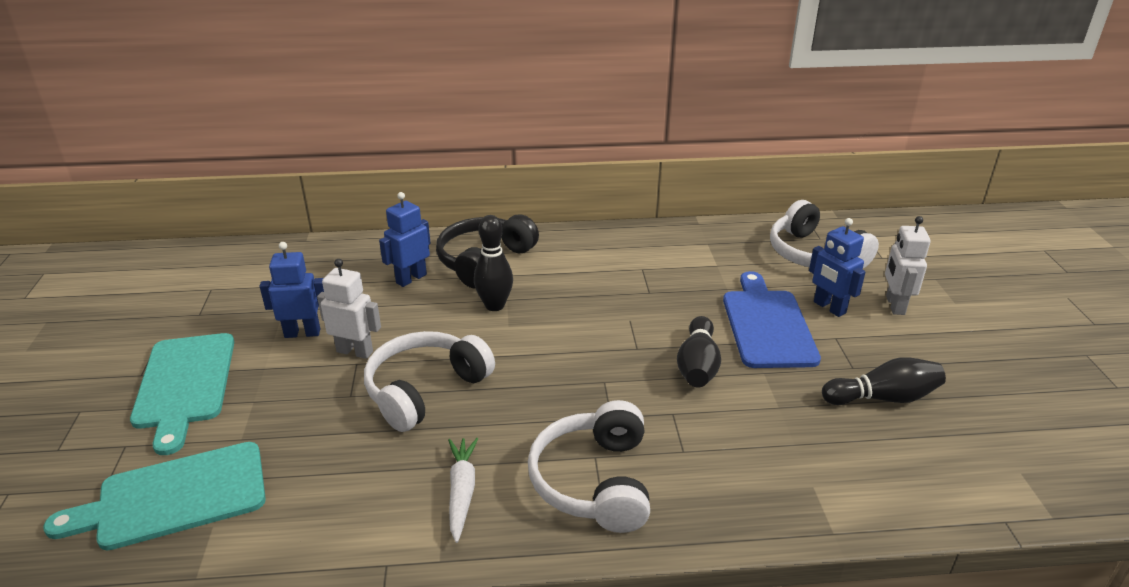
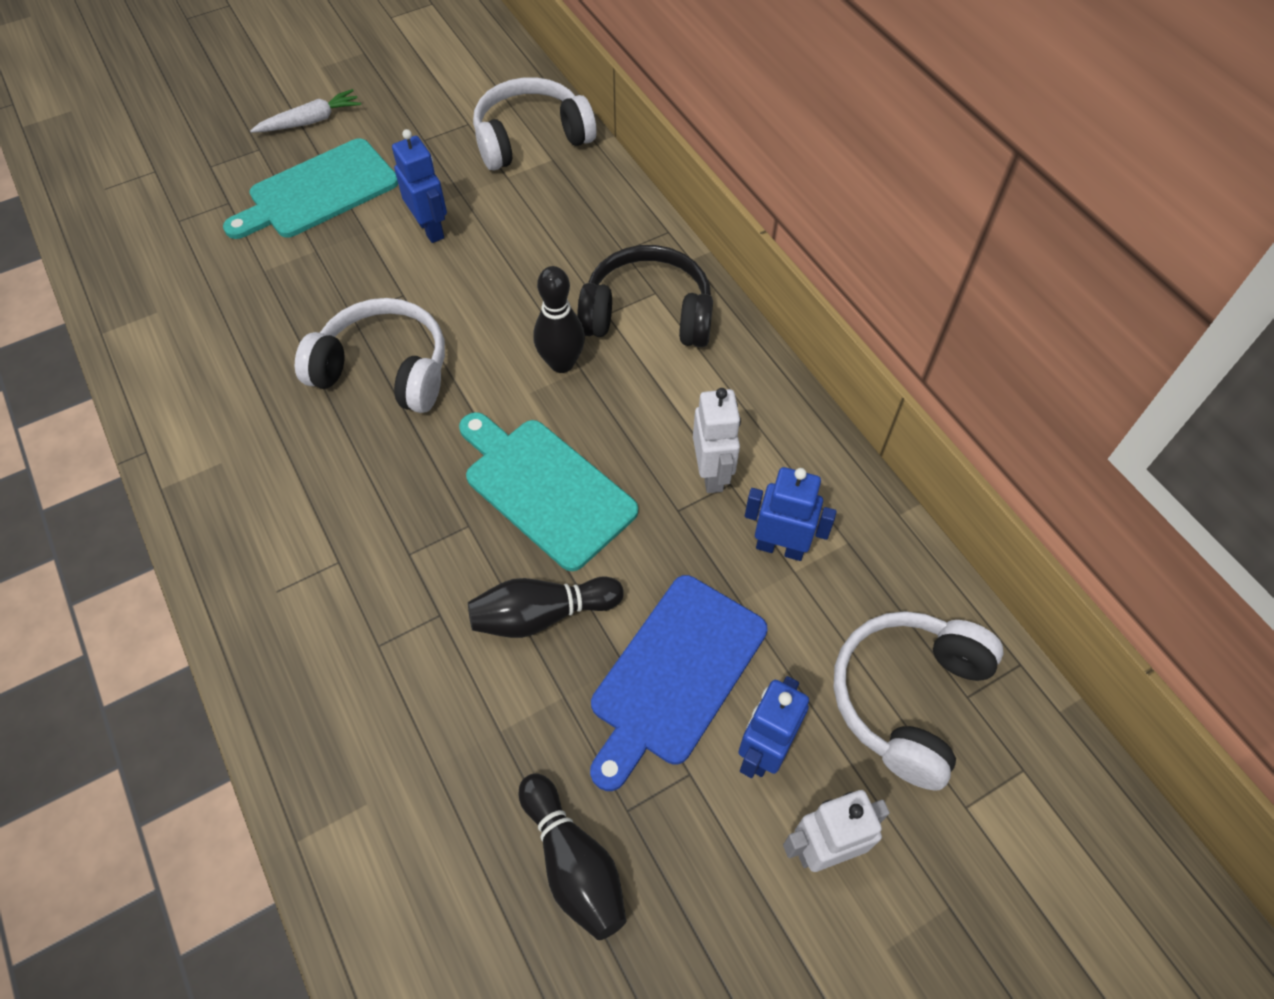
camera: 65 degrees right, 25 degrees up
(174, 497) = (180, 269): turquoise cutting board -> turquoise cutting board (545, 488)
(355, 351) = (420, 284): white robot -> white robot (712, 474)
(411, 278) = (573, 265): blue robot -> blue robot (780, 547)
(462, 492) = (249, 467): white carrot -> white carrot (310, 121)
(595, 481) = (300, 575): white headphones -> white headphones (531, 138)
(767, 325) = (675, 675): blue cutting board -> blue cutting board turned 150 degrees clockwise

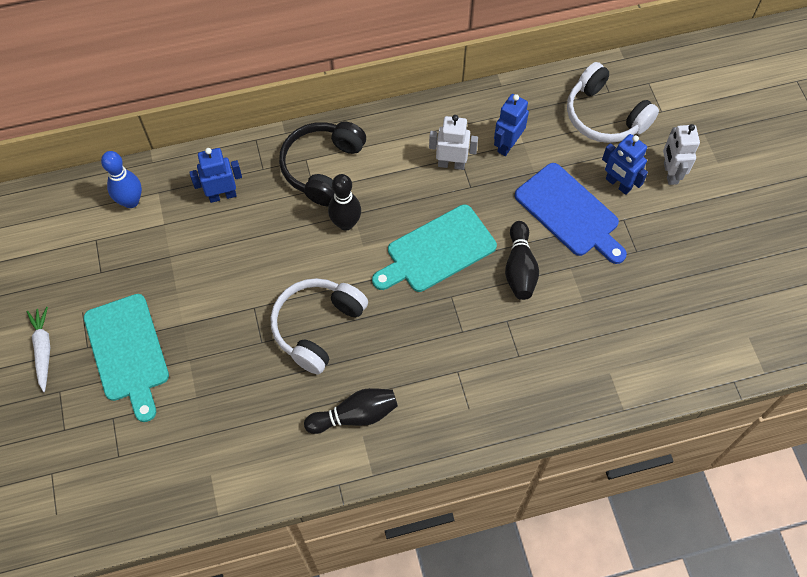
camera: 75 degrees left, 5 degrees up
(431, 229) = (197, 281): blue robot -> blue robot (222, 195)
(531, 138) = (131, 201): white headphones -> blue bowling pin
(574, 863) = (658, 280): black bowling pin -> black bowling pin (355, 415)

